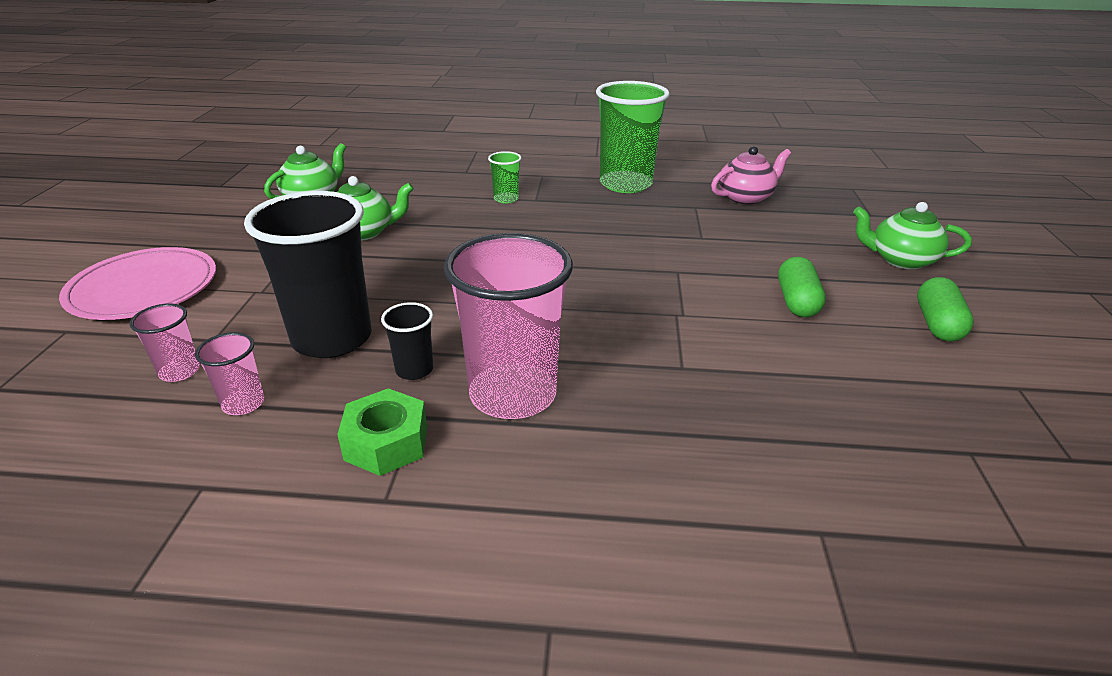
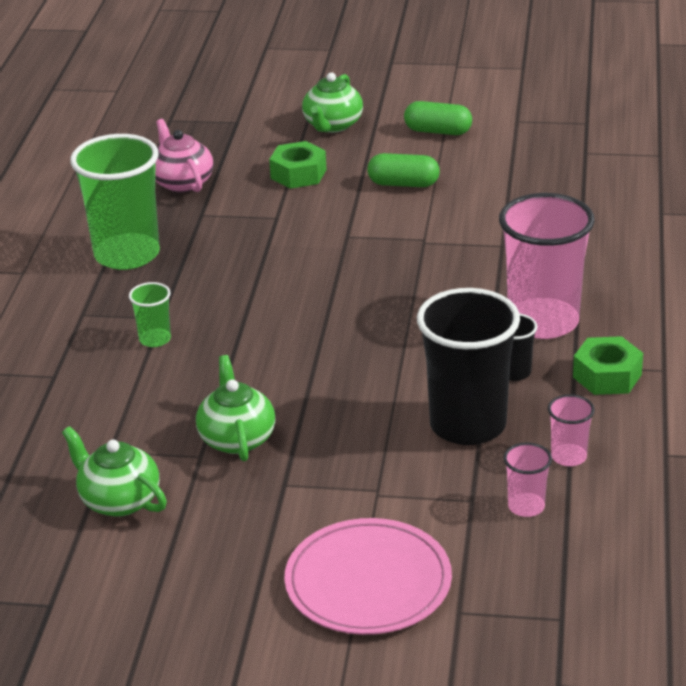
camera: 85 degrees left, 0 degrees up
(787, 245) = (298, 174): none -> green nut

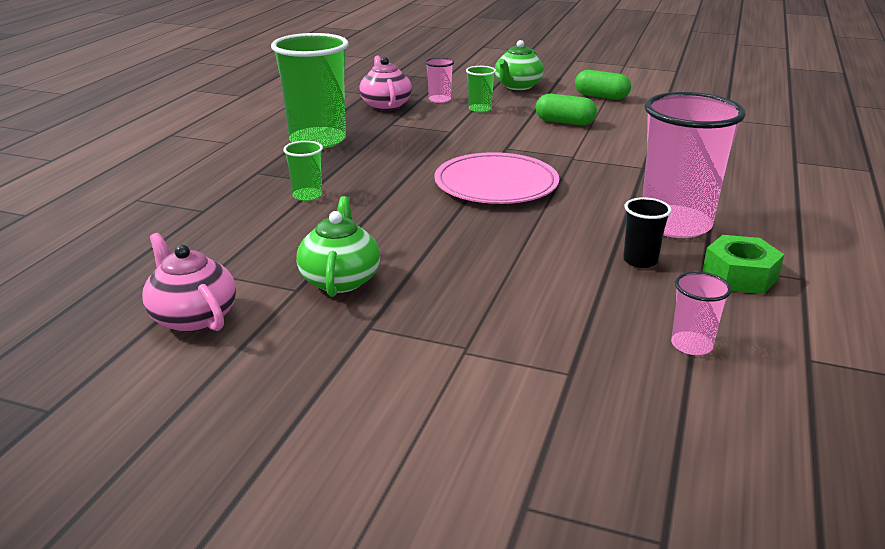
camera: 10 degrees right, 5 degrees down
(119, 500) = (193, 317): green teapot -> pink teapot
(298, 174) = (480, 109): green nut -> green cup
(368, 582) = (420, 447): pink plate -> pink plate (496, 184)
(468, 425) = (582, 299): black cup -> none
(526, 506) = (634, 390): pink cup -> pink cup (439, 99)

